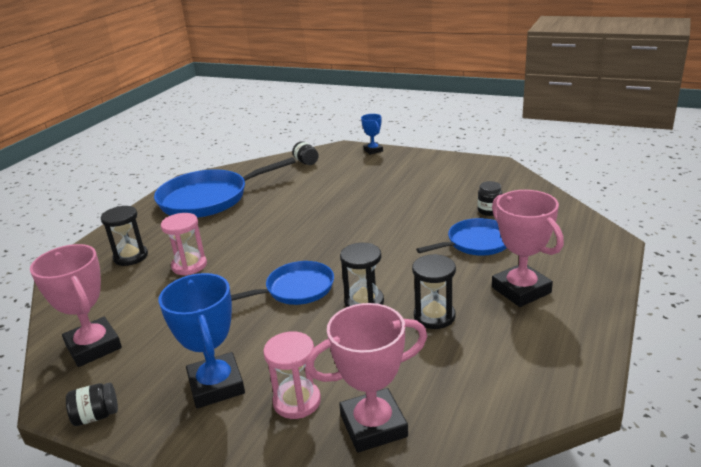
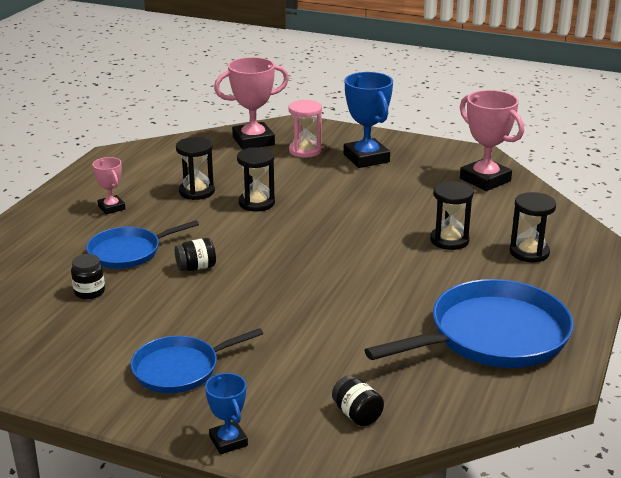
camera: 175 degrees right, 0 degrees up
(96, 416) = (442, 147): black jar -> black jar (196, 267)
(189, 265) = (449, 240): pink hourglass -> black hourglass
(296, 289) = (322, 215): blue pan -> blue pan (180, 369)
(521, 290) = (111, 208): pink trophy -> pink trophy, size x0.55

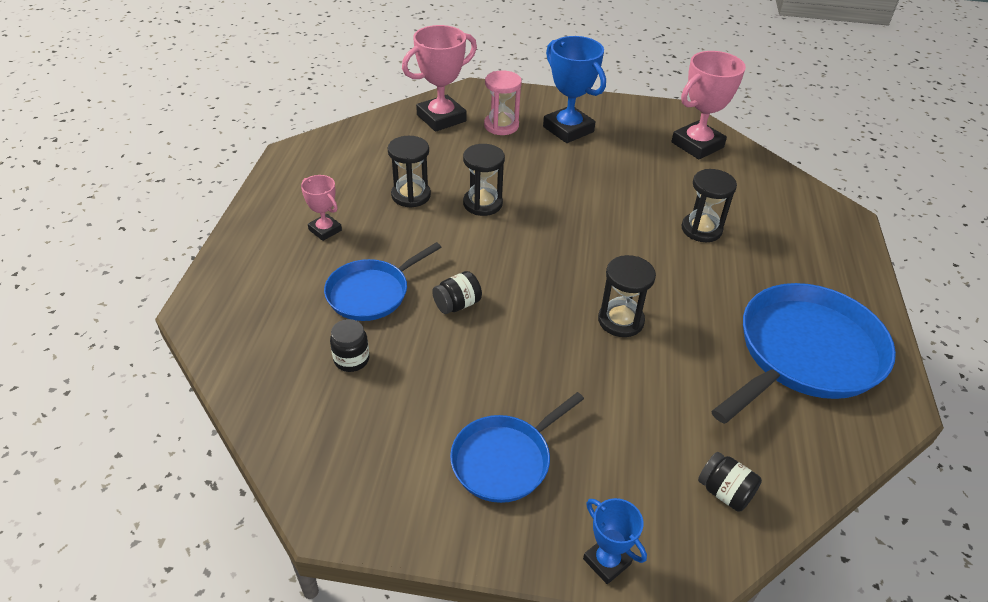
camera: 15 degrees left, 15 degrees up
(485, 180) = (697, 145): pink trophy -> pink trophy turned 75 degrees counterclockwise
(529, 252) = (785, 235): black hourglass -> black hourglass (620, 320)

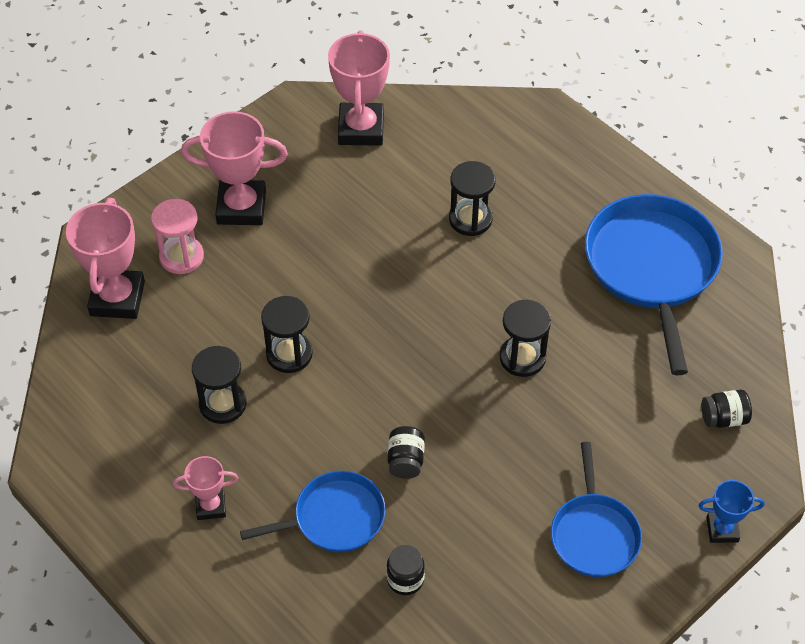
camera: 50 degrees left, 10 degrees up
(371, 293) = (334, 518): blue pan -> blue pan turned 105 degrees counterclockwise
(568, 129) = (241, 207): blue trophy -> pink trophy

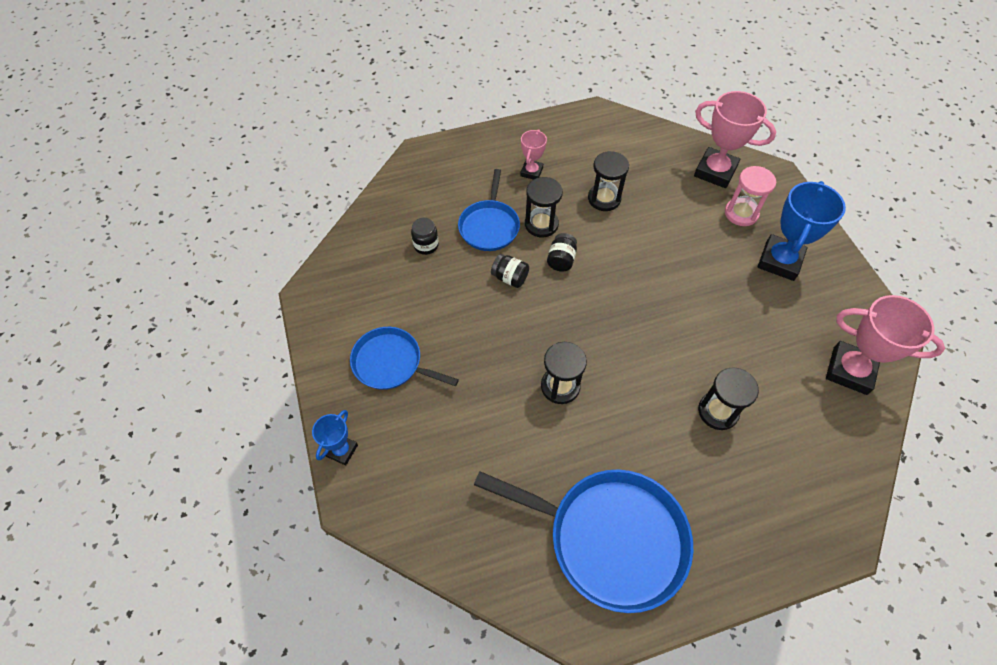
camera: 115 degrees right, 5 degrees up
(241, 207) = (779, 261): pink trophy -> blue trophy
(289, 354) = (629, 245): black hourglass -> black hourglass (541, 224)
(723, 418) = (430, 509): black jar -> black jar (561, 260)

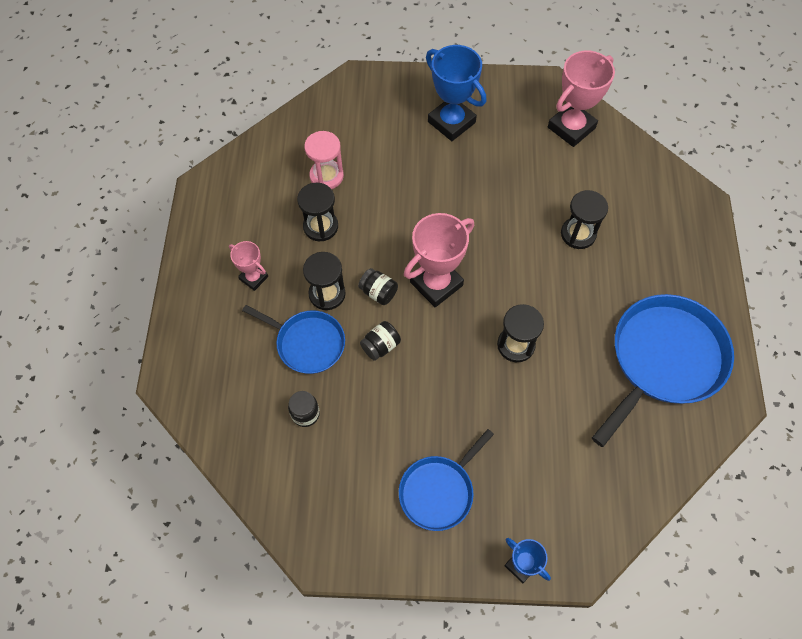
camera: 70 degrees left, 5 degrees up
(715, 171) = (331, 122): pink trophy -> pink trophy (436, 284)
(741, 213) = (389, 125): pink hourglass -> pink hourglass (326, 176)

